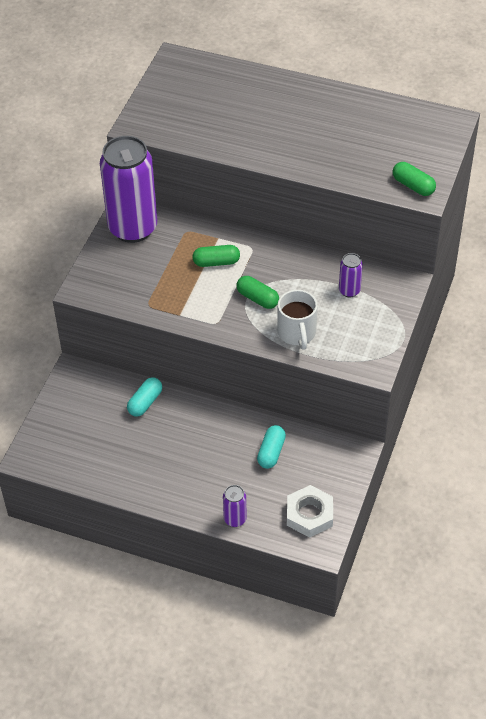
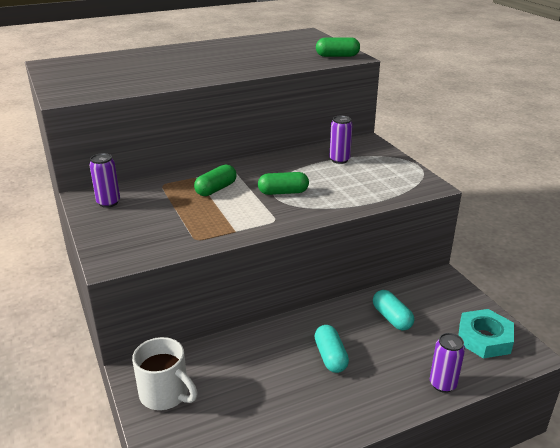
camera: 45 degrees left, 20 degrees down
(133, 228) = (108, 202): purple can -> purple can, size x0.42
(145, 402) = (240, 352): turquoise capsule -> turquoise capsule (330, 357)
(297, 333) = (345, 195): white mug -> white mug (165, 394)
(309, 514) = (484, 338): white nut -> turquoise nut

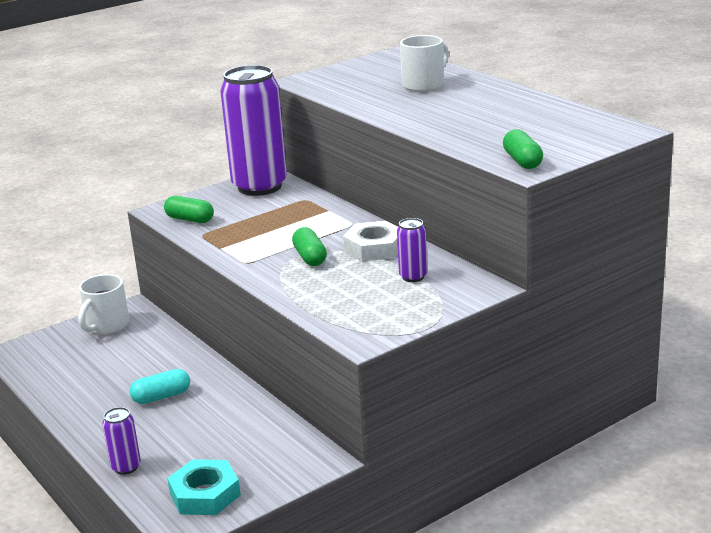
camera: 80 degrees right, 5 degrees down
(108, 202) = (259, 187): purple can -> purple can, size x2.38
(147, 62) = (424, 85): none -> white mug
(216, 189) = (304, 224): green capsule -> green capsule (190, 219)
(283, 167) = (374, 248): none -> white nut
(391, 318) = (231, 427): turquoise capsule -> none

